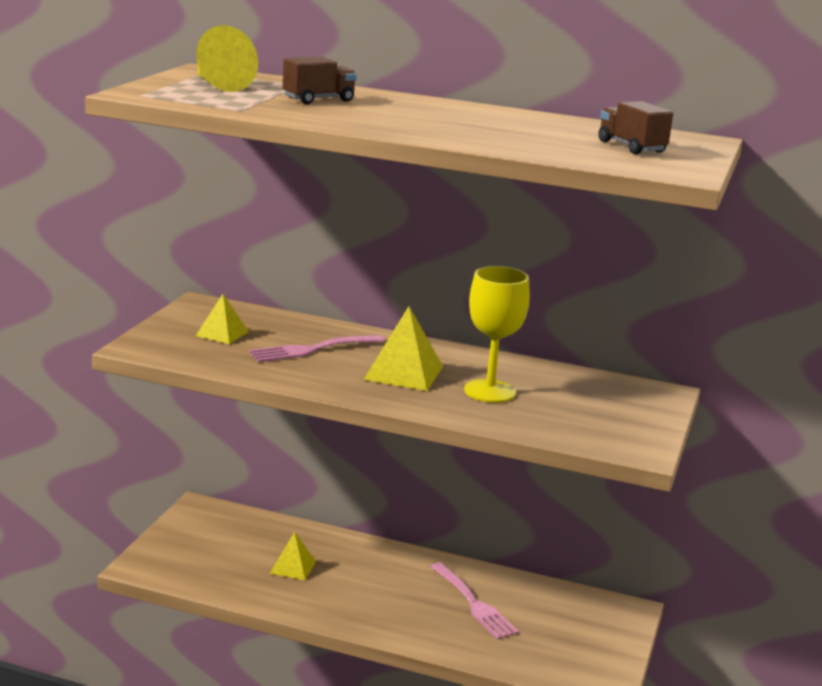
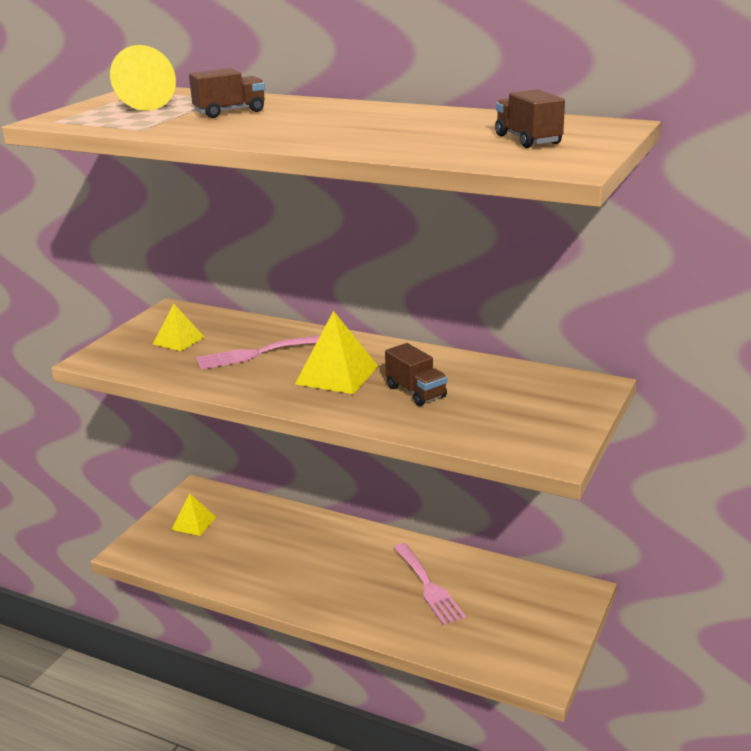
camera: 10 degrees right, 5 degrees up
(293, 567) = (266, 550): yellow pyramid -> yellow pyramid (193, 523)
(489, 391) = (416, 392): yellow goblet -> brown truck

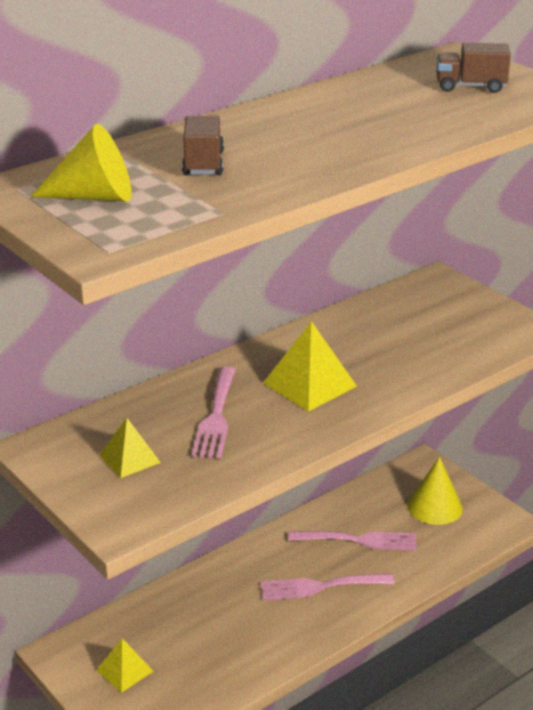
camera: 65 degrees left, 5 degrees up
(349, 584) = (320, 587): none -> pink fork
(416, 392) = (380, 355): brown truck -> none
(519, 618) = (435, 507): none -> yellow cone

